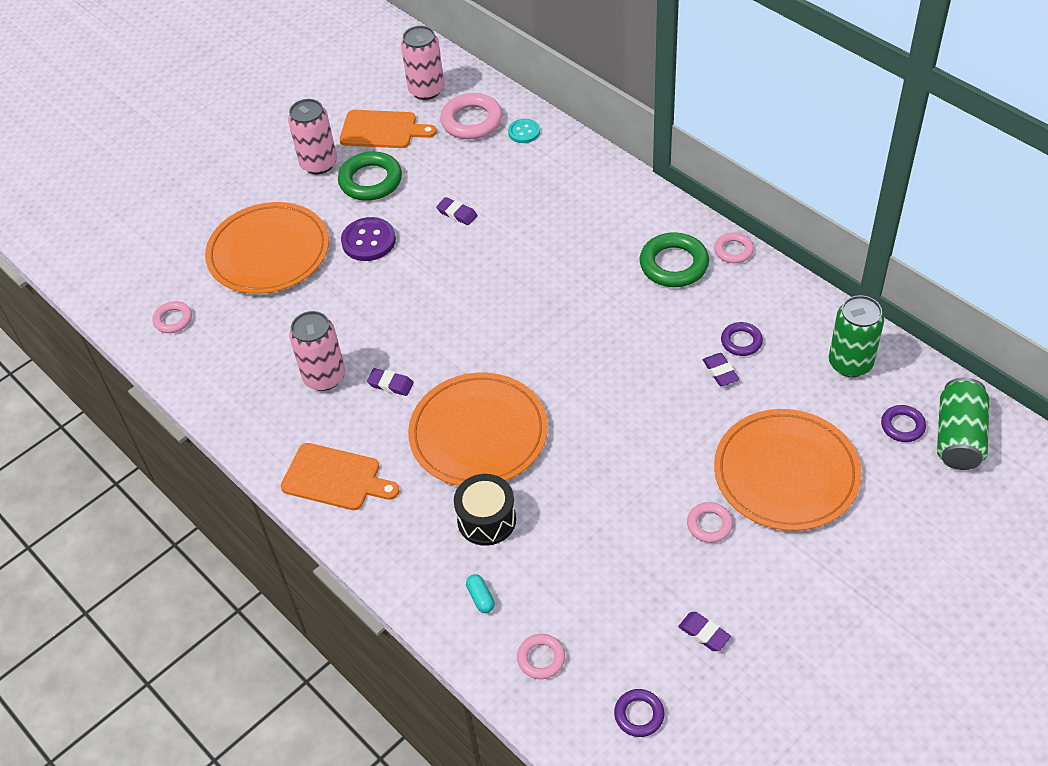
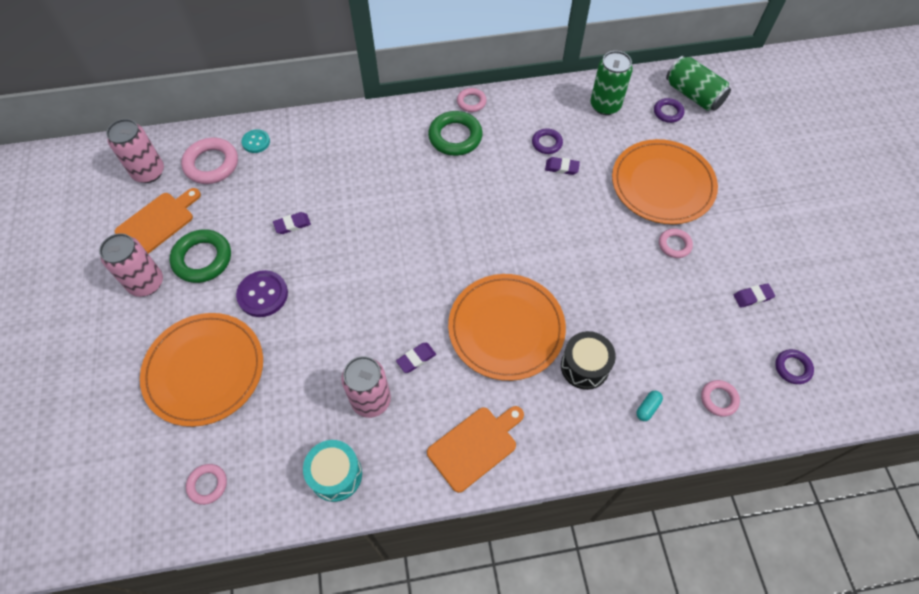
camera: 60 degrees left, 10 degrees up
(238, 395) = (336, 475): none -> turquoise drum
(481, 598) = (647, 408): turquoise capsule -> turquoise capsule turned 60 degrees counterclockwise

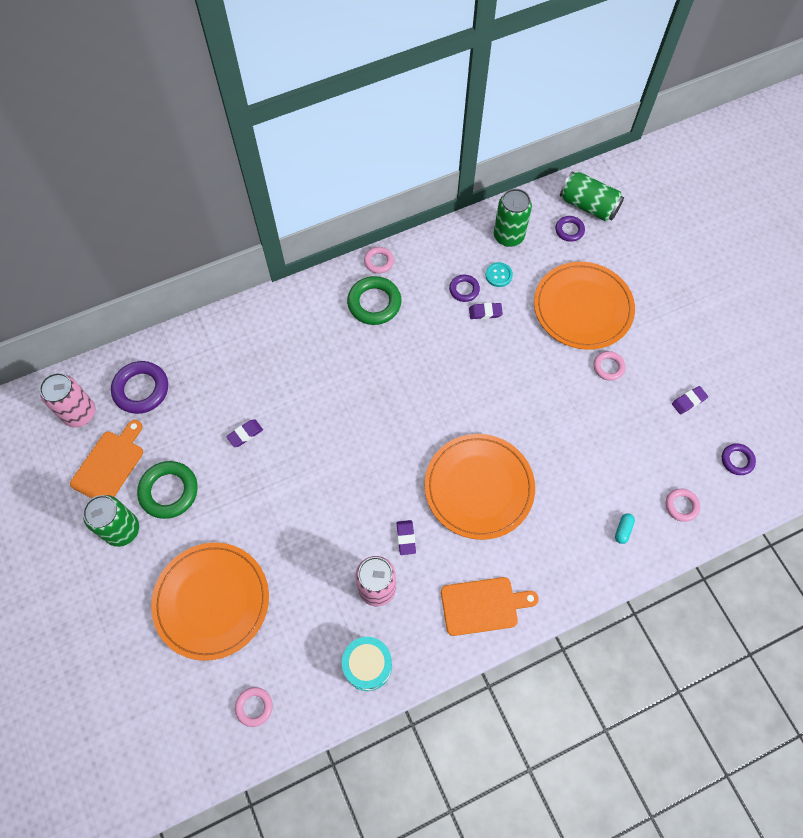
camera: 15 degrees left, 5 degrees up
(146, 283) = (122, 530): pink can -> green can
(211, 164) = (141, 389): pink ring -> purple ring
(256, 142) = (178, 355): turquoise button -> turquoise button (498, 275)
(263, 294) = (241, 512): purple button -> none
(416, 359) = (406, 538): purple eraser -> purple eraser turned 45 degrees counterclockwise
(475, 446) = (483, 605): orange cutting board -> orange cutting board turned 45 degrees clockwise
(584, 366) = (558, 506): black drum -> none

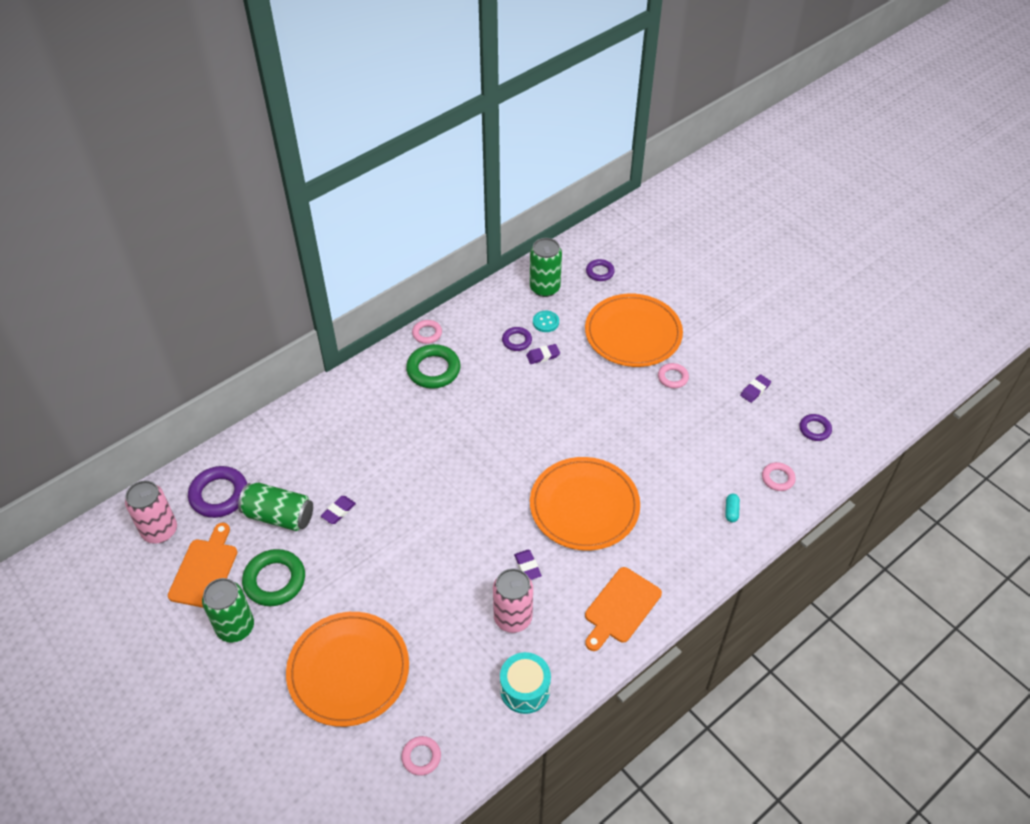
camera: 15 degrees left, 15 degrees down
(483, 605) = (621, 608): orange cutting board -> orange cutting board turned 150 degrees clockwise
(588, 206) = (611, 249): green can -> green can (279, 516)

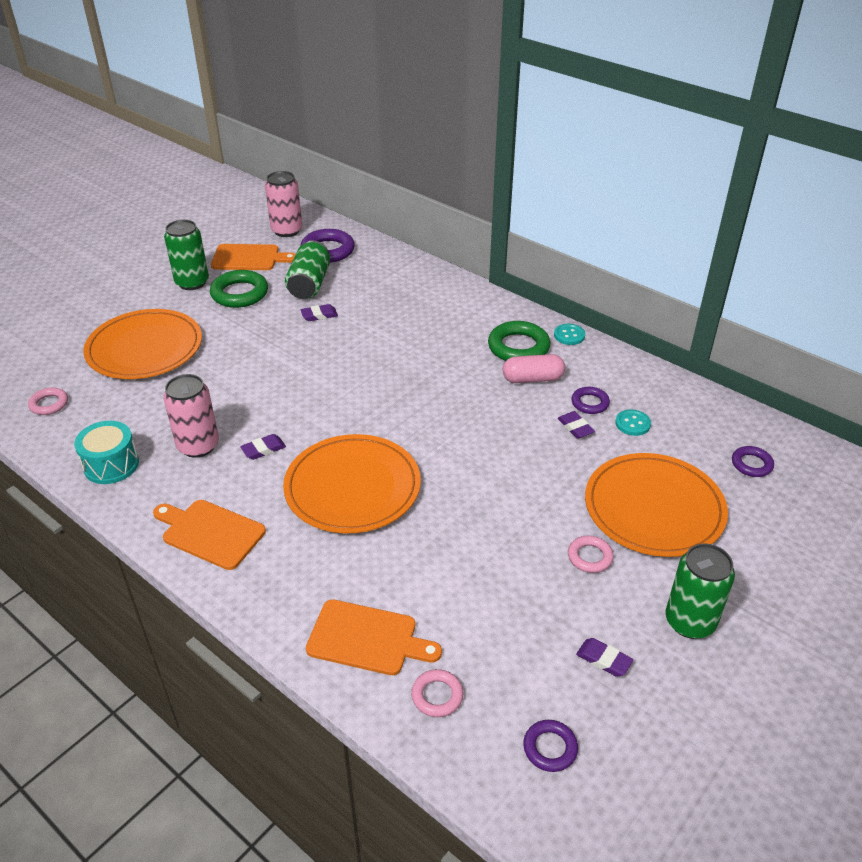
camera: 80 degrees right, 10 degrees down
(338, 511) = (319, 315): purple eraser -> purple eraser turned 45 degrees counterclockwise
(427, 333) = (569, 335): pink ring -> turquoise button
(478, 369) = (532, 379): none -> pink capsule
(544, 288) = (691, 416): green can -> green can (690, 621)
(731, 511) = (367, 638): turquoise capsule -> orange cutting board

